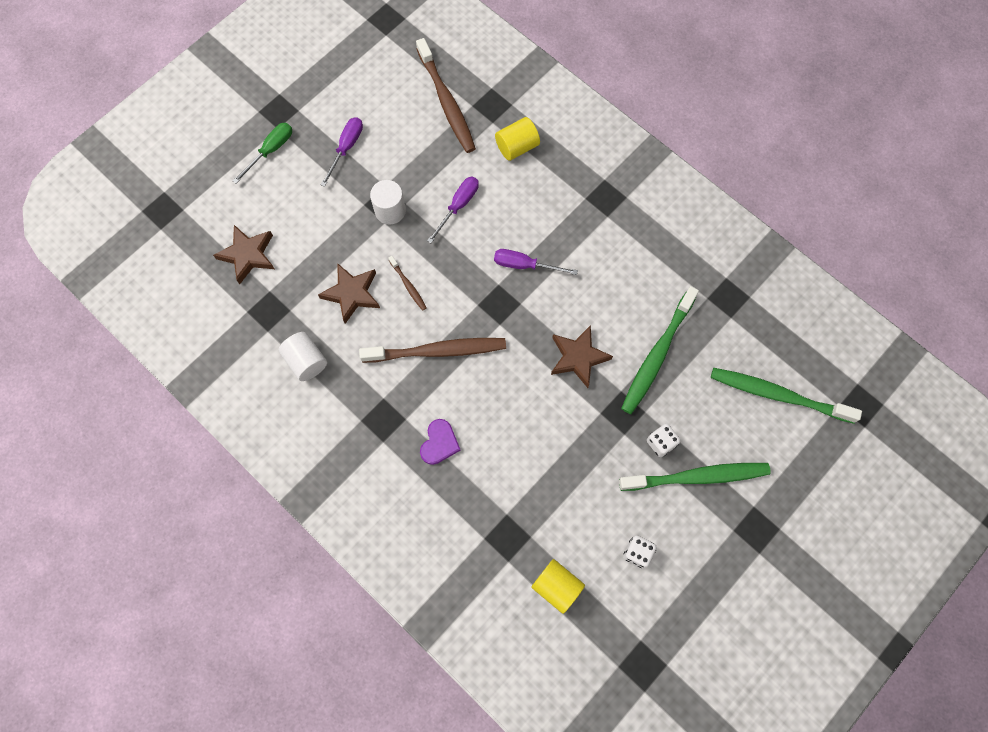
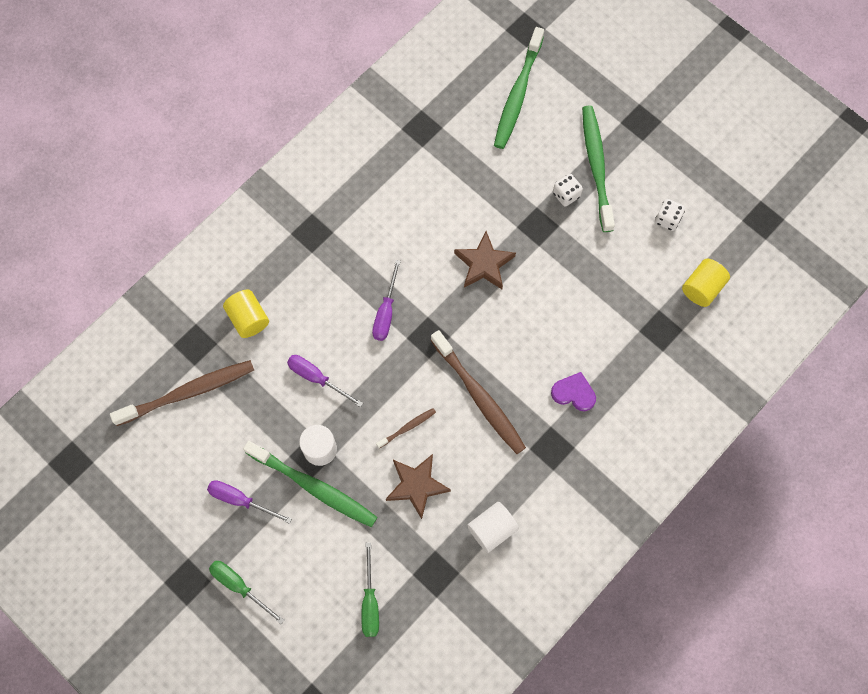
camera: 90 degrees left, 0 degrees up
(248, 255) = (370, 602): brown star -> green screwdriver
(437, 351) = (479, 397): brown toothbrush -> brown toothbrush turned 150 degrees clockwise
(657, 355) = (480, 193): green toothbrush -> green toothbrush (314, 487)

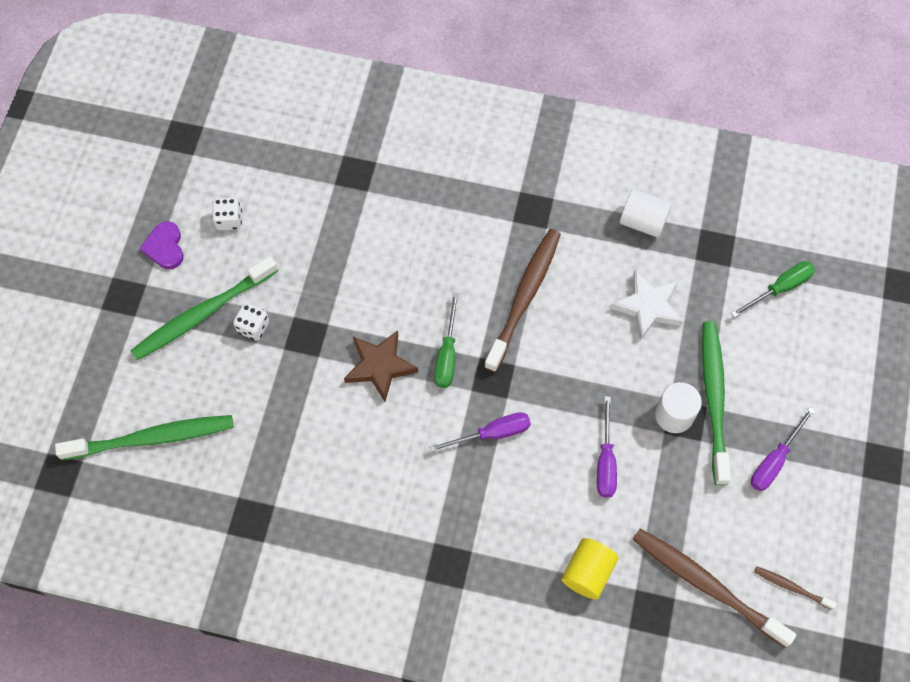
camera: 120 degrees left, 5 degrees down
(239, 586) = (851, 411): green screwdriver -> green screwdriver (447, 355)
(240, 500) = (774, 461): purple screwdriver -> purple screwdriver turned 45 degrees clockwise
(407, 427) = (598, 346): brown toothbrush -> brown toothbrush (791, 587)
(416, 485) = (648, 307): brown star -> white star
(574, 393) = (467, 217): purple heart -> purple heart (165, 247)
(702, 288) = (289, 157): yellow cylinder -> none

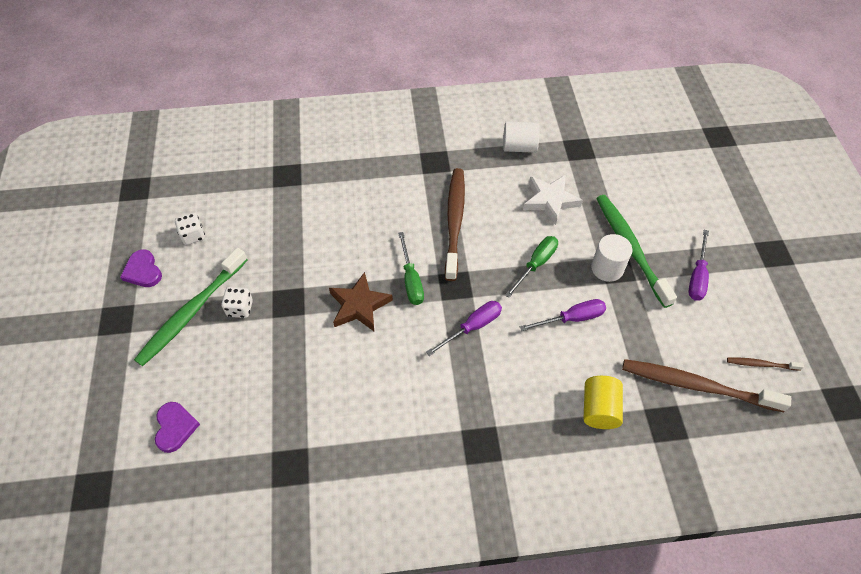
camera: 20 degrees left, 10 degrees down
(152, 438) = (175, 427): green toothbrush -> purple heart
(605, 461) = (572, 318): purple screwdriver -> purple screwdriver turned 90 degrees counterclockwise
(780, 288) = (638, 161): green screwdriver -> green screwdriver (536, 264)

